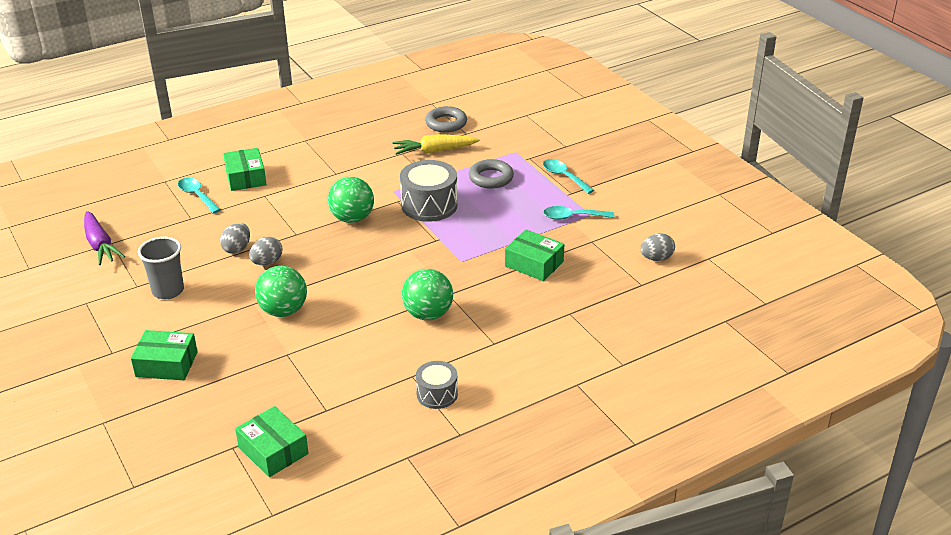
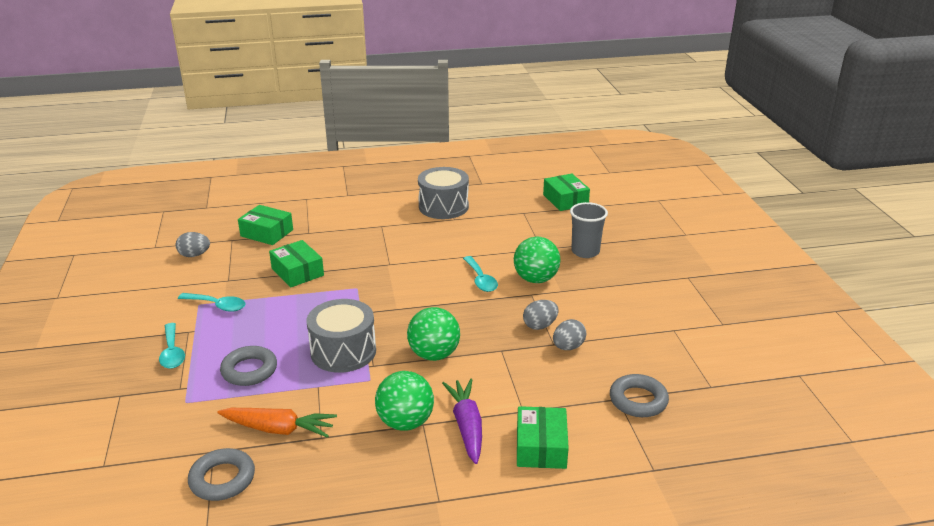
camera: 160 degrees left, 5 degrees down
(100, 245) = (723, 386): purple carrot -> purple carrot (467, 426)
(166, 364) = (640, 260): green box -> green box (267, 233)
(168, 291) = (641, 318): grey cup -> grey cup (585, 252)
(174, 220) = (638, 400): none -> grey ring
(197, 196) = (608, 431): turquoise spoon -> turquoise spoon (480, 279)
(428, 314) = (416, 253): green ball -> green ball (405, 422)
(434, 151) = (279, 429): yellow carrot -> orange carrot
(437, 394) = (443, 207): grey drum -> grey drum, size x1.68

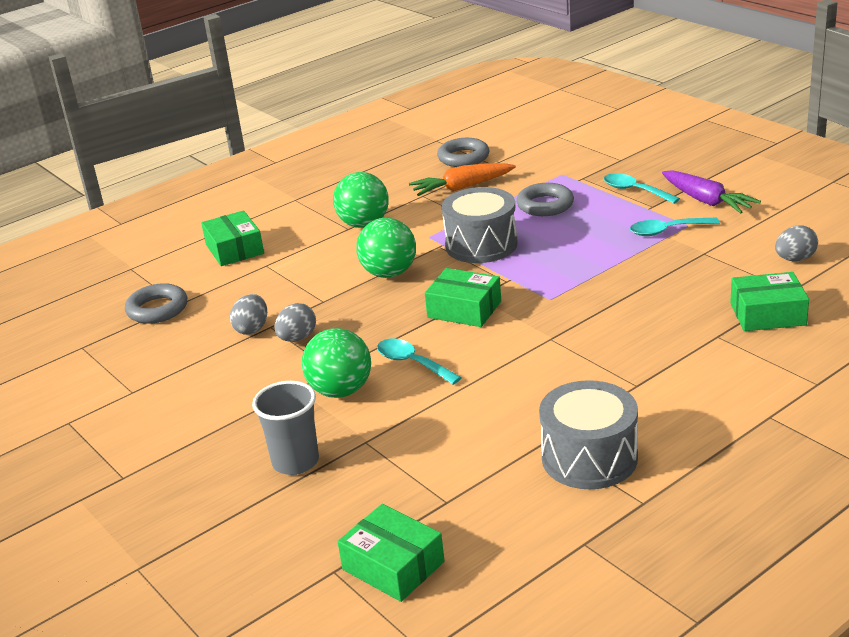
camera: 155 degrees right, 0 degrees up
(297, 272) = (644, 288): green box -> green box (464, 309)
(467, 426) = (309, 239): purple carrot -> purple carrot (706, 201)

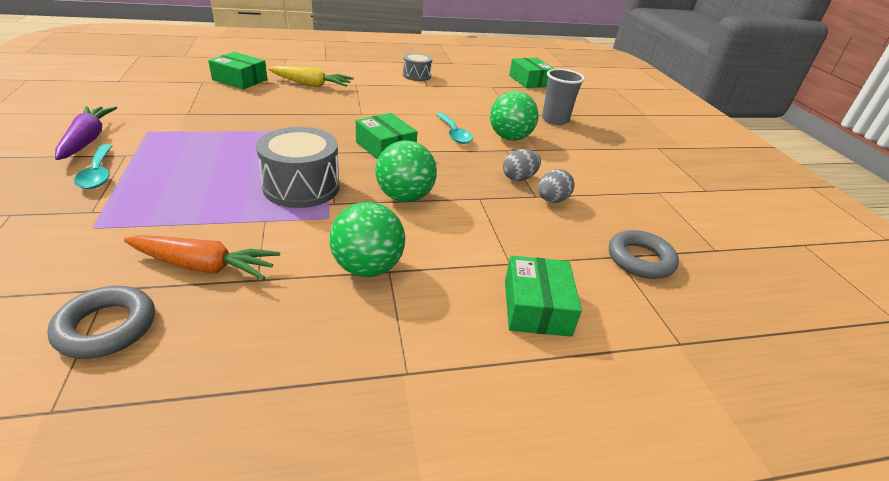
camera: 160 degrees left, 5 degrees up
(545, 205) = (185, 198): grey ring -> none
(589, 458) = (416, 75): grey drum -> grey drum, size x0.60
(667, 231) = (168, 134): turquoise spoon -> none
(683, 352) = (311, 84): none -> yellow carrot
(795, 259) = (158, 90): grey egg -> none

